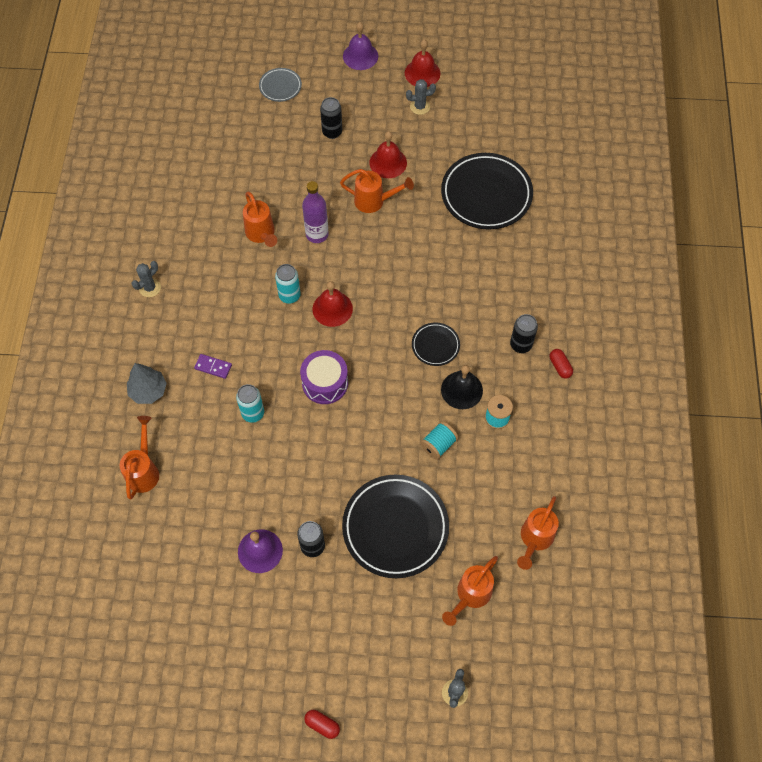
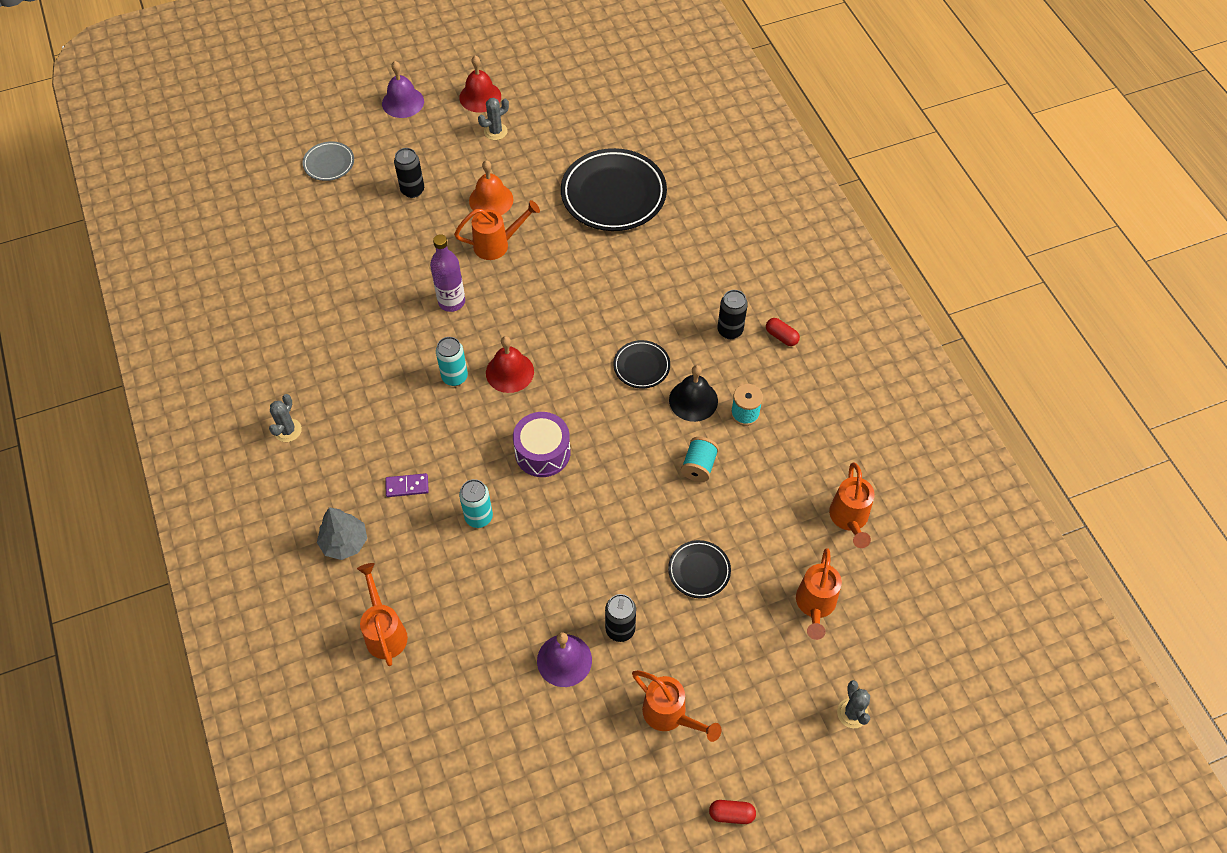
camera: 25 degrees left, 5 degrees down
(261, 235) = (389, 325): orange watering can -> orange watering can (670, 716)
(388, 162) = (491, 200): red bell -> orange bell
(395, 528) = (699, 571): black plate -> black plate, size x0.49

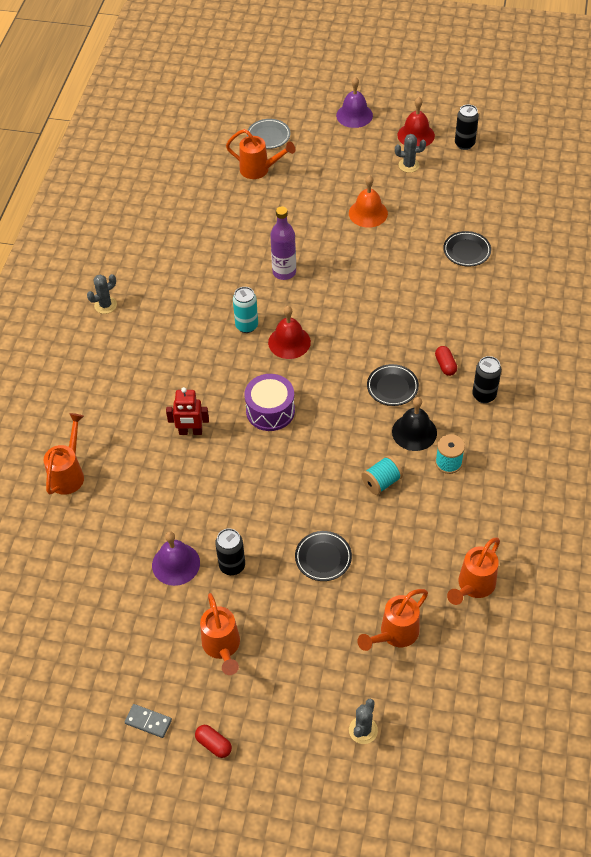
camera: 35 degrees right, 5 degrees down
(344, 542) = (87, 400): grey tree -> none
(407, 486) = (157, 384): purple domino -> none
(412, 190) = (314, 181): black can -> black can (464, 144)
(479, 517) = (190, 432): turquoise can -> red robot
(497, 244) = (348, 247): orange watering can -> orange watering can (259, 170)
(613, 194) = (466, 251): black plate -> black plate, size x0.49
(654, 833) = (148, 722): none -> grey domino
(781, 336) = (523, 420): red capsule -> red capsule (445, 365)

